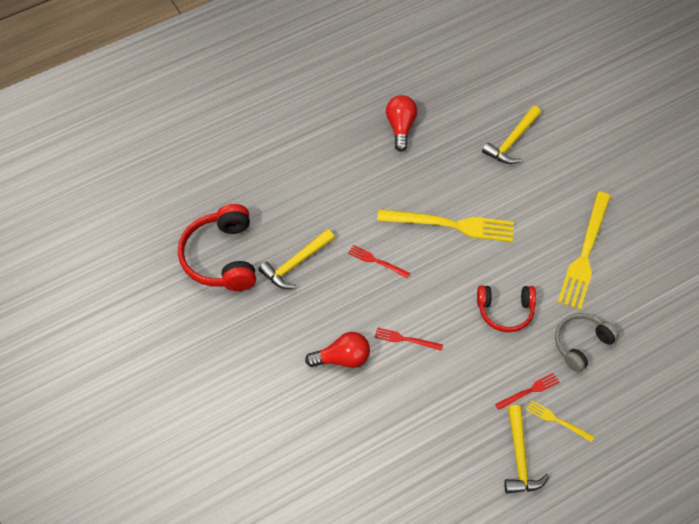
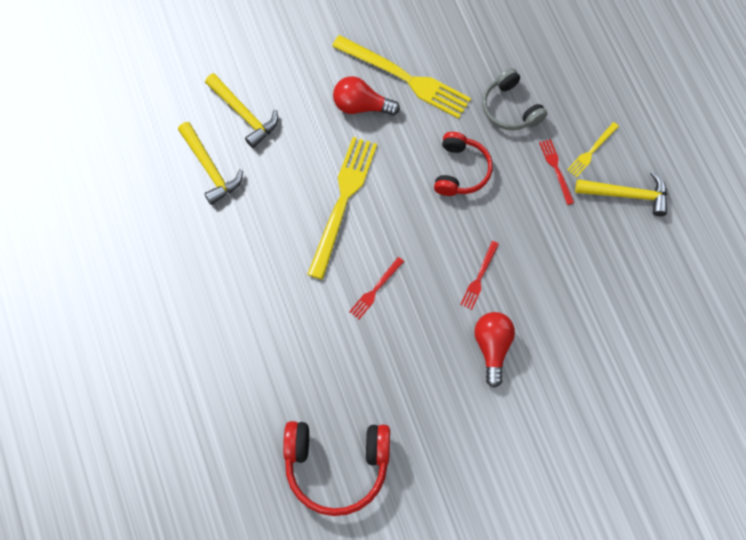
camera: 80 degrees left, 10 degrees up
(295, 264) = (362, 380): yellow hammer -> yellow hammer (210, 168)
(400, 127) = (194, 229): red light bulb -> red light bulb (361, 105)

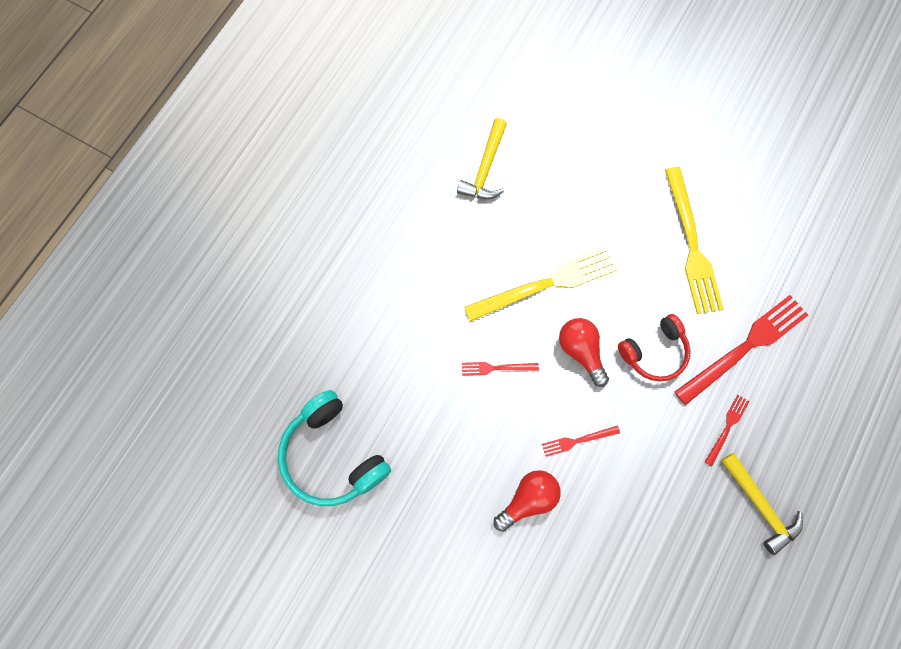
camera: 50 degrees right, 5 degrees up
(244, 114) = (550, 155): yellow hammer -> none
(336, 466) = (332, 455): red headphones -> turquoise headphones
(361, 105) = (637, 232): red light bulb -> red light bulb (581, 351)
(510, 108) = (744, 347): grey headphones -> red fork
(591, 151) = (771, 444): yellow fork -> none

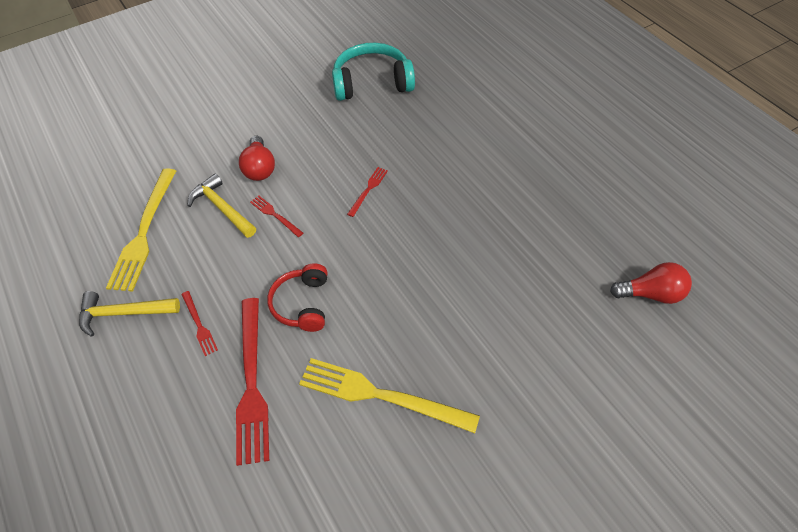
camera: 120 degrees right, 20 degrees down
(485, 168) = (559, 258): yellow hammer -> yellow hammer (222, 208)
(546, 284) = (417, 253): yellow fork -> yellow fork (144, 232)
(577, 440) = (275, 215): red fork -> red fork turned 60 degrees counterclockwise
(581, 351) = (341, 250): red light bulb -> red light bulb (651, 294)

